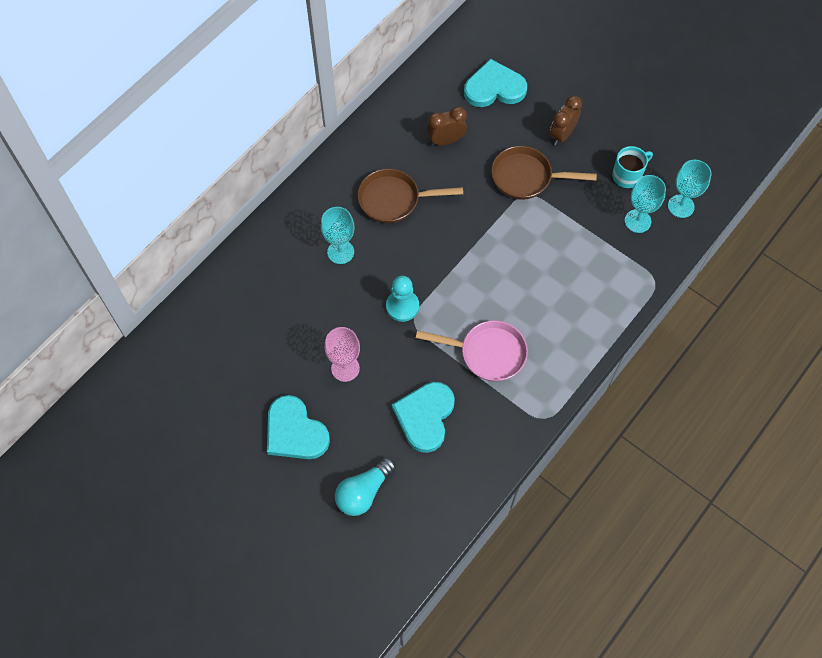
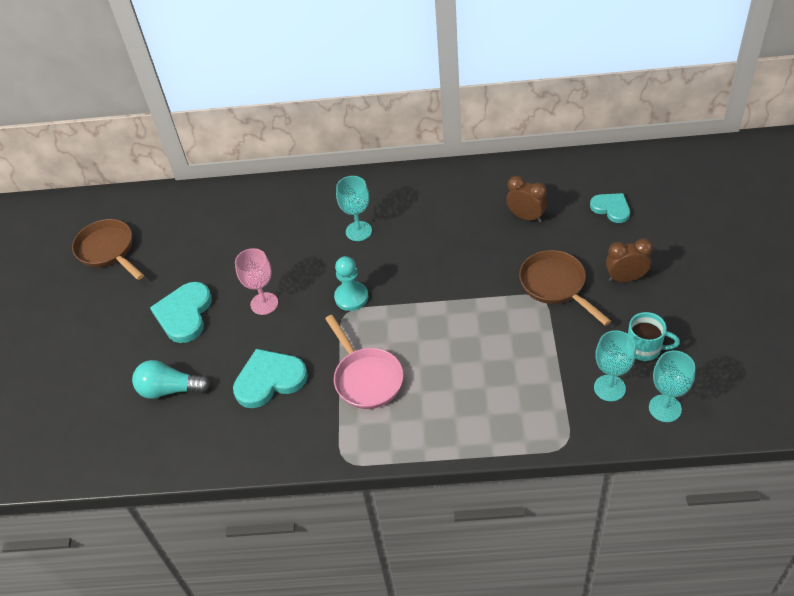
camera: 55 degrees right, 15 degrees down
(394, 200) = (437, 227): brown pan -> brown pan (108, 251)
(494, 88) = (611, 208): turquoise heart -> turquoise heart, size x0.63

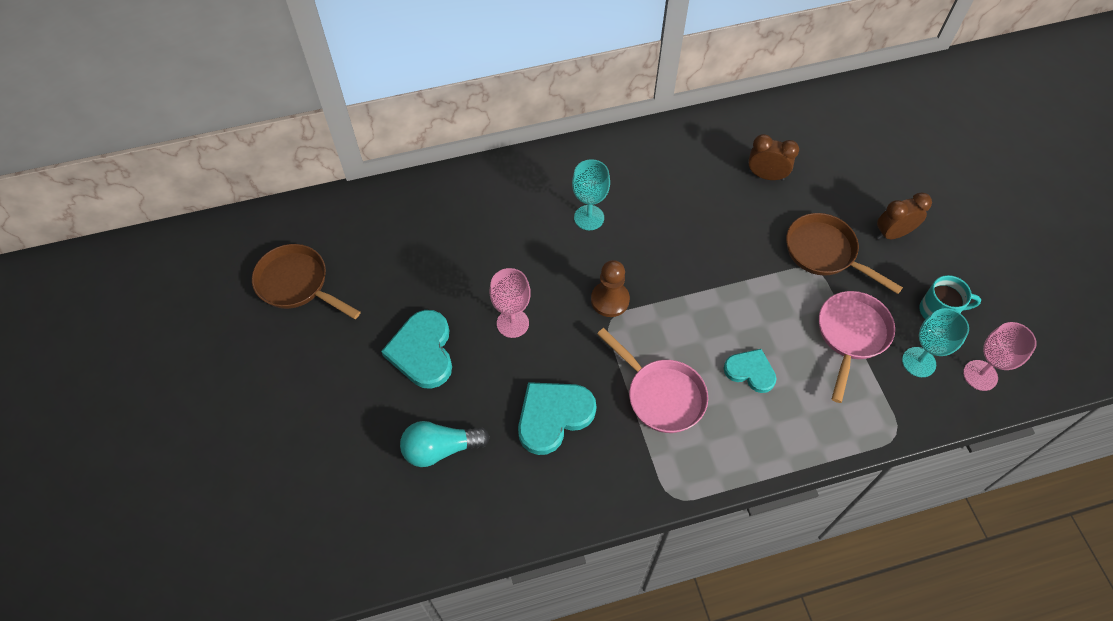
camera: 20 degrees left, 10 degrees up
(351, 297) = (610, 300): turquoise pawn -> brown pawn
(554, 356) = (851, 335): none -> pink pan
(611, 208) = (851, 154): turquoise heart -> turquoise heart (750, 371)
(665, 408) = (980, 375): turquoise goblet -> pink goblet

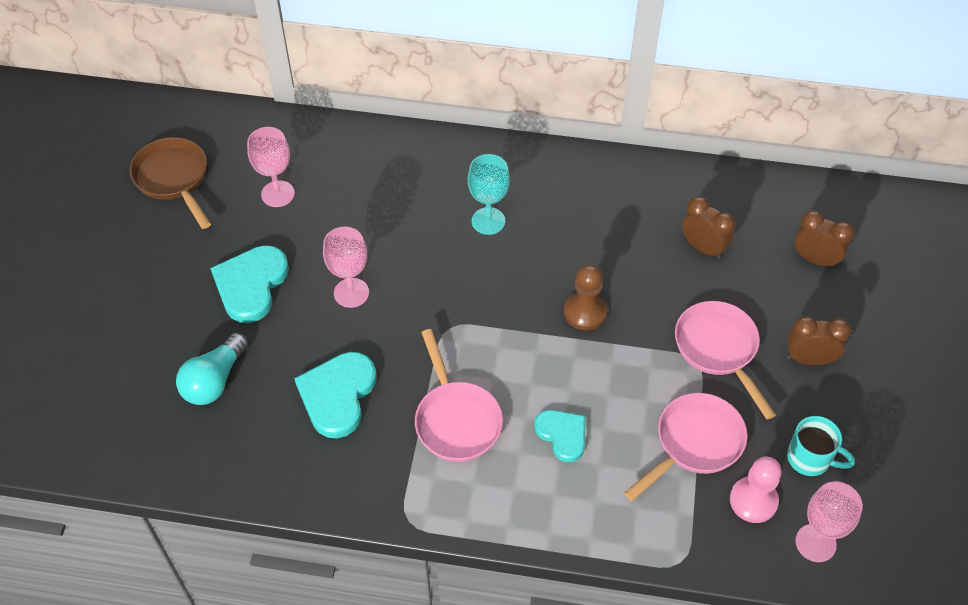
camera: 25 degrees right, 5 degrees down
(398, 262) = (278, 194): none -> pink goblet
(440, 449) = (214, 380): turquoise light bulb -> turquoise light bulb turned 75 degrees counterclockwise
(553, 416) = (337, 395): turquoise heart -> turquoise heart turned 60 degrees counterclockwise
(610, 300) = (460, 308): brown pawn -> brown pawn (585, 312)
(825, 253) = (718, 350): brown pan -> pink pan
(851, 153) = (815, 259): none -> brown clock
(918, 362) = (753, 501): turquoise goblet -> pink pawn

